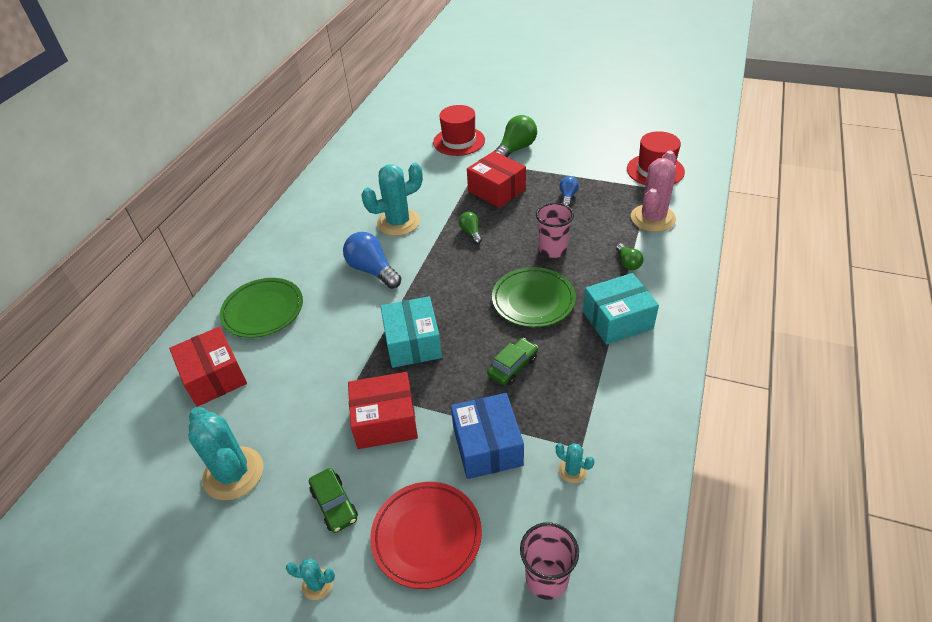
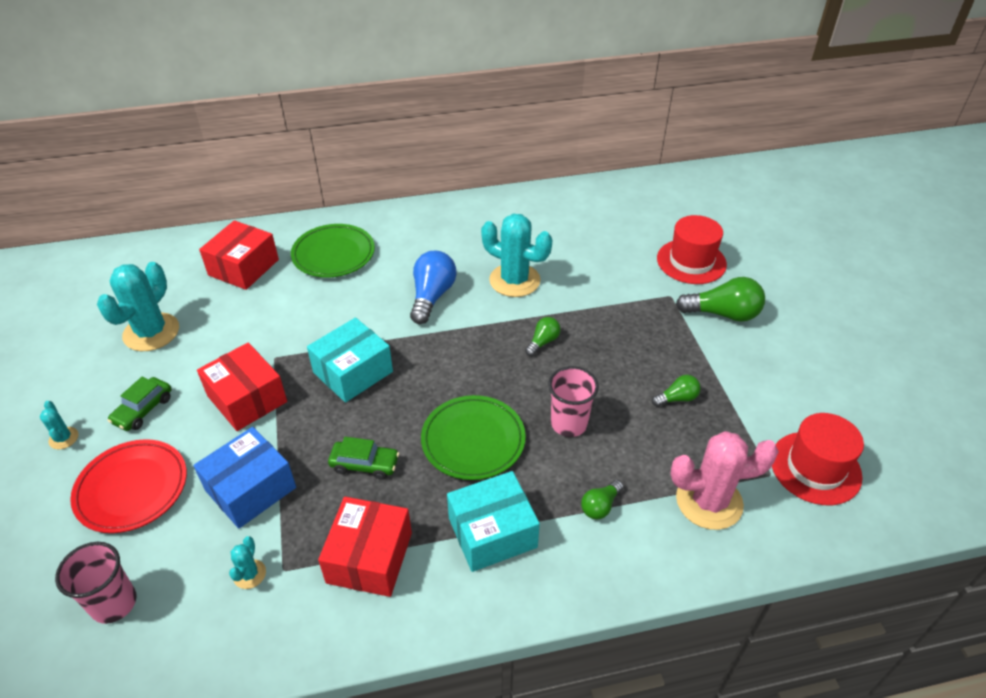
camera: 55 degrees right, 0 degrees up
(496, 190) = (632, 331): red box -> red box (370, 557)
(567, 197) = (677, 398): blue light bulb -> green light bulb
(617, 320) = (492, 532): turquoise box -> turquoise box turned 60 degrees counterclockwise

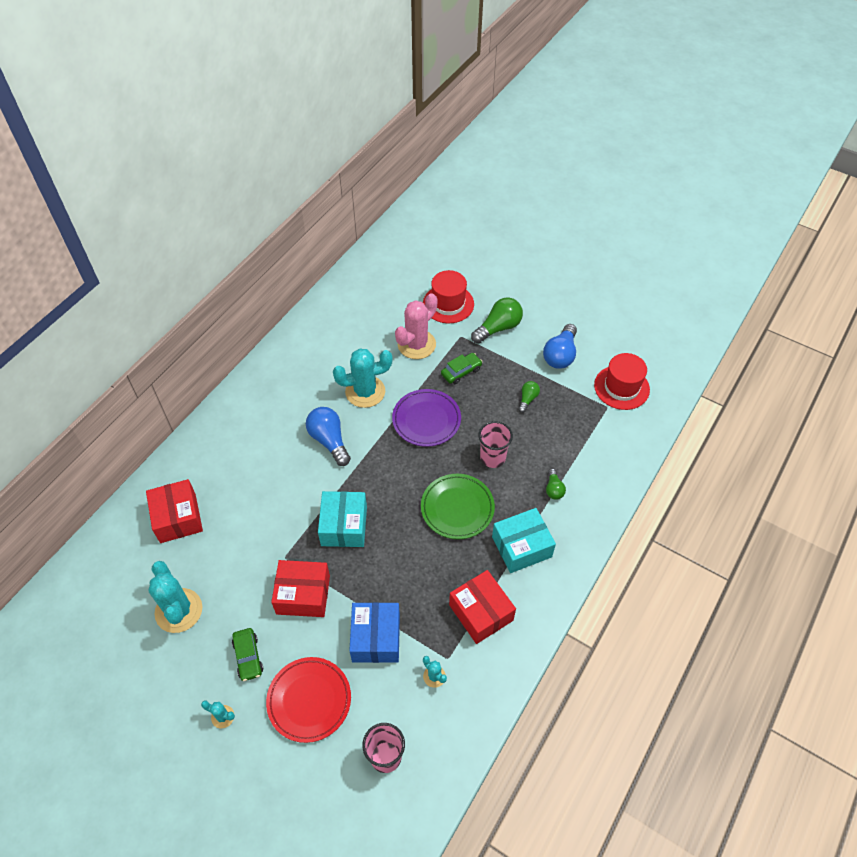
camera: 45 degrees left, 10 degrees up
(333, 254) = (228, 461): green plate -> none
(365, 464) = (418, 570): green car -> green car (461, 372)
(492, 532) = (521, 547): turquoise box -> turquoise box turned 45 degrees clockwise
(543, 342) = (426, 420): green light bulb -> purple plate
(709, 501) = (596, 444): pink cactus -> pink cactus (416, 344)
(769, 384) = (560, 355): none -> blue light bulb

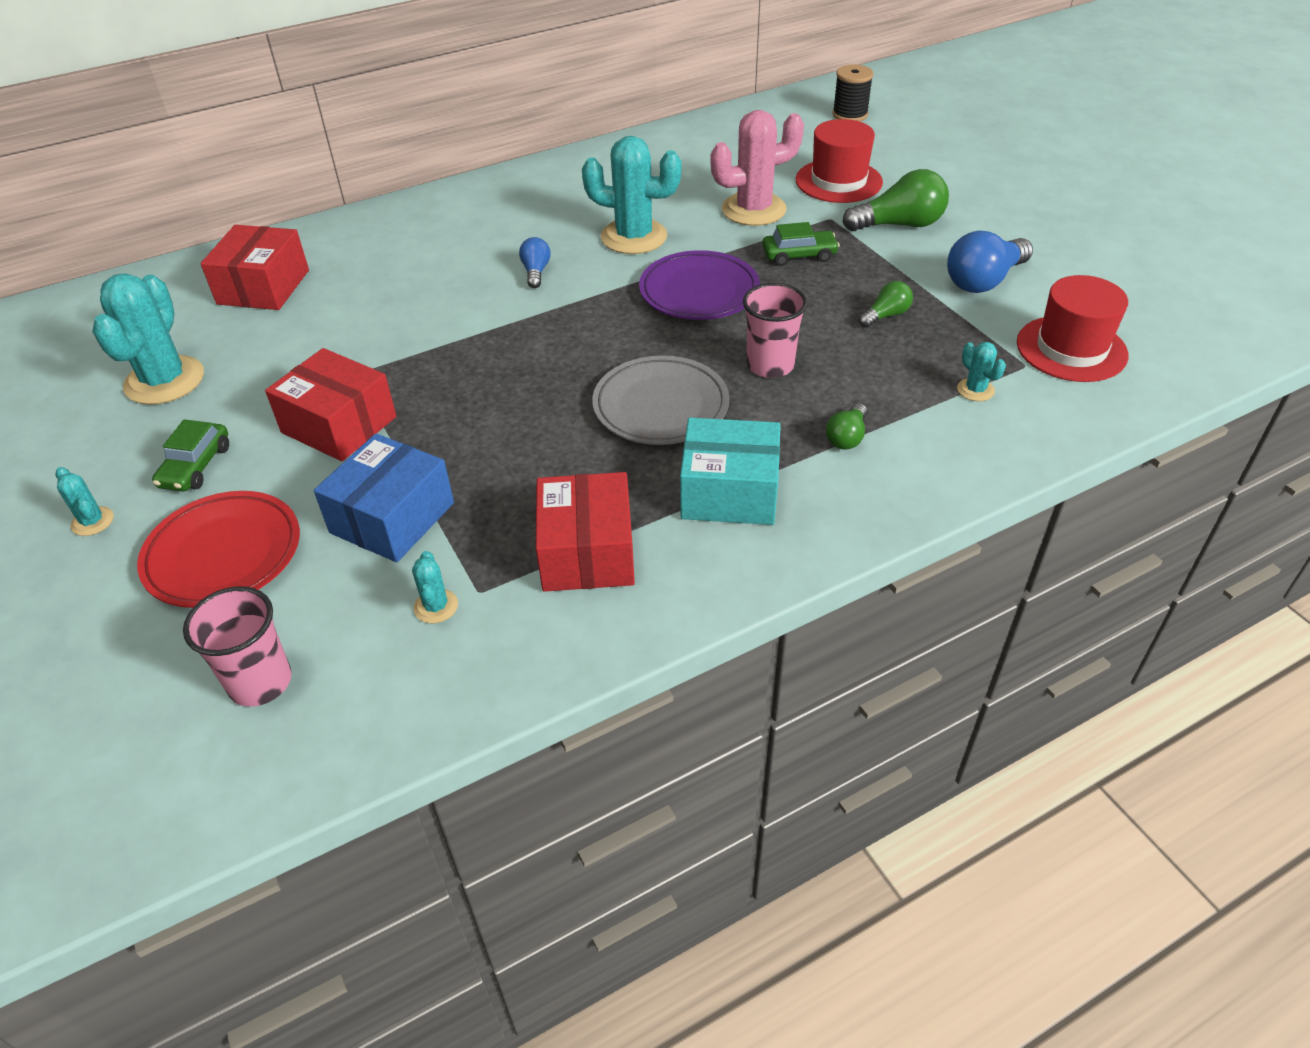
camera: 30 degrees right, 10 degrees down
(329, 441) = (536, 272): blue light bulb -> blue light bulb, size x0.55
(344, 526) = (470, 368): turquoise box -> none
(422, 243) = (850, 114): none -> black spool
(457, 508) = (661, 406): green plate -> grey plate
(593, 433) = (975, 390): none -> turquoise cactus

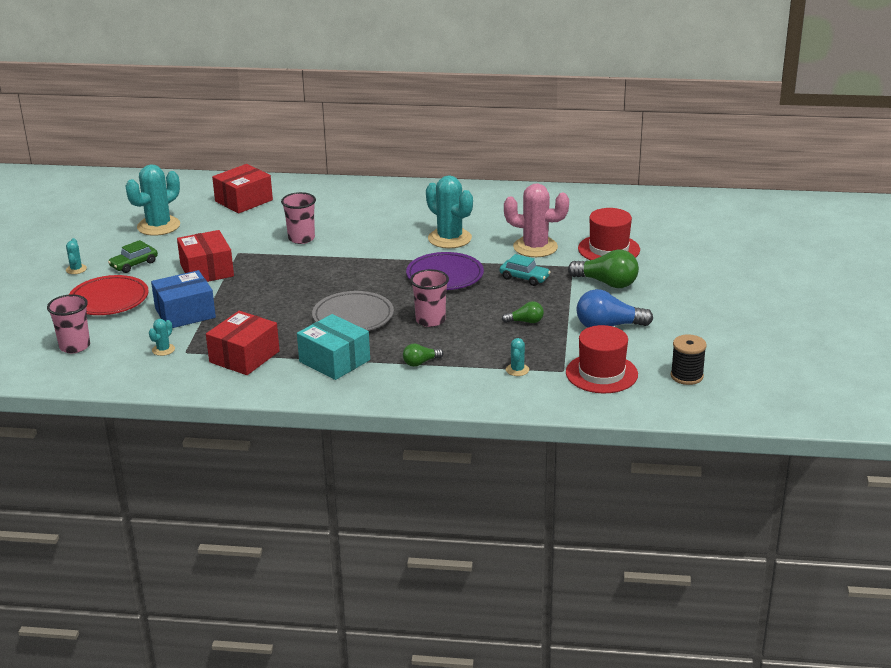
camera: 35 degrees right, 15 degrees down
(427, 313) = (301, 238): none -> pink cup
(536, 272) = (377, 238): blue light bulb -> none
(799, 255) = (524, 278): green car -> turquoise car
(850, 114) = (677, 215): black spool -> black spool (686, 376)

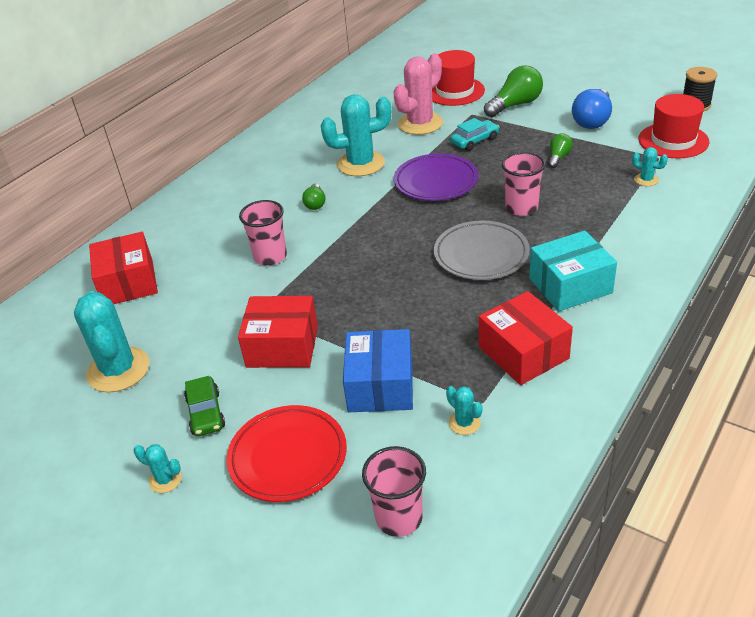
camera: 60 degrees left, 10 degrees up
(420, 362) = (604, 230): green light bulb -> green light bulb (315, 203)

